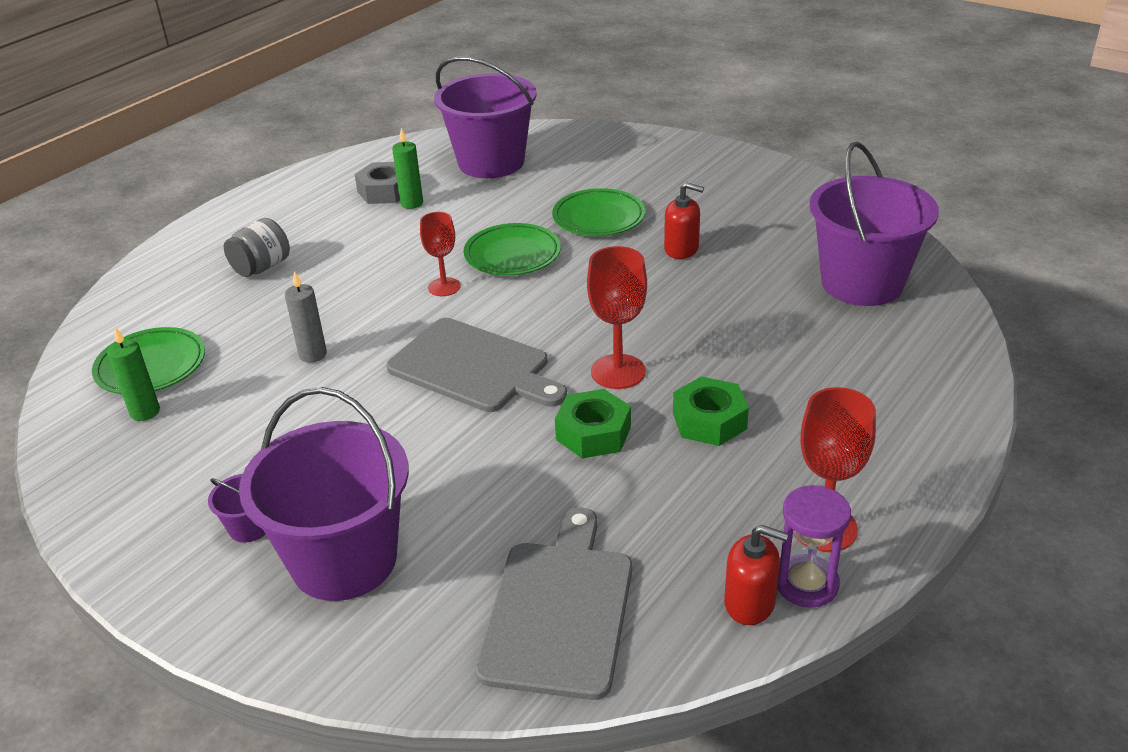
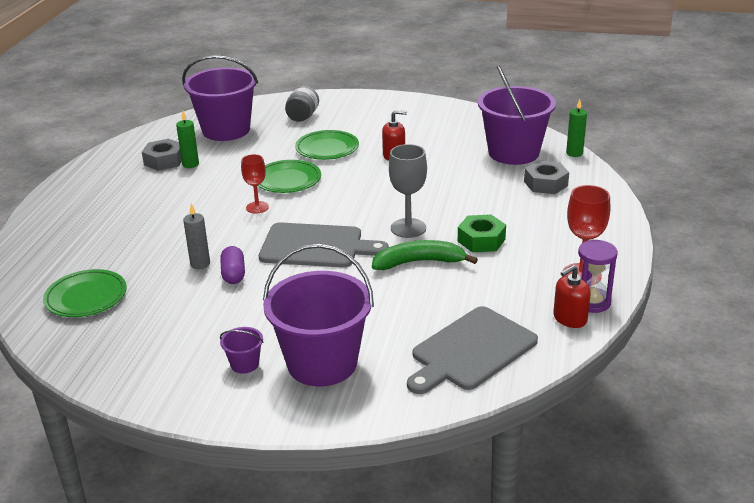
camera: 25 degrees left, 5 degrees down
(145, 412) = (108, 323): green candle -> green candle (574, 153)
(261, 267) = (114, 223): grey jar -> grey jar (302, 117)
(340, 382) = (233, 274): none -> purple capsule
(559, 610) = (471, 351): grey cutting board -> grey cutting board turned 120 degrees counterclockwise
(593, 433) = (419, 262): green nut -> green banana
(618, 372) = (408, 228): red goblet -> grey goblet
(750, 603) = (569, 318): red soap dispenser -> red soap dispenser turned 150 degrees clockwise
(876, 348) = (545, 183): none -> grey nut

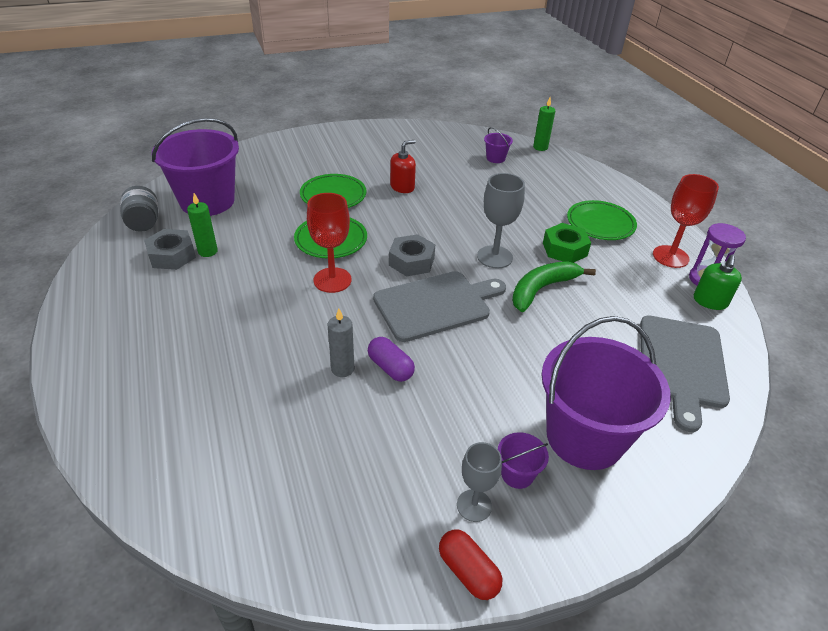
camera: 35 degrees left, 10 degrees up
(86, 297) = (253, 467): green plate -> green plate (600, 224)
(149, 397) = (468, 571): none -> red capsule
(194, 368) = (474, 505): none -> grey goblet
(257, 207) = (332, 280): red goblet -> red goblet, size x1.50
(302, 117) = (273, 168): grey jar -> grey jar (144, 223)
(513, 152) = (495, 158): purple bucket -> purple bucket, size x0.40
(545, 183) = (551, 180): grey nut -> grey nut (411, 261)
(569, 318) = (710, 301): red soap dispenser -> green soap dispenser

